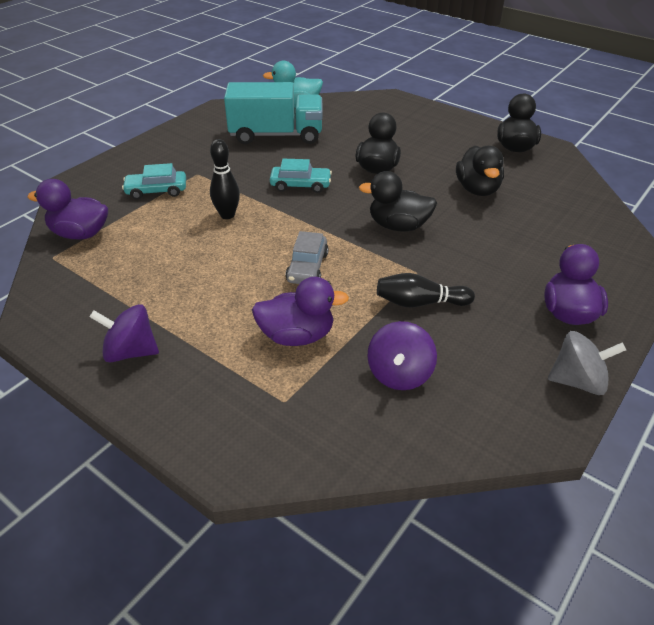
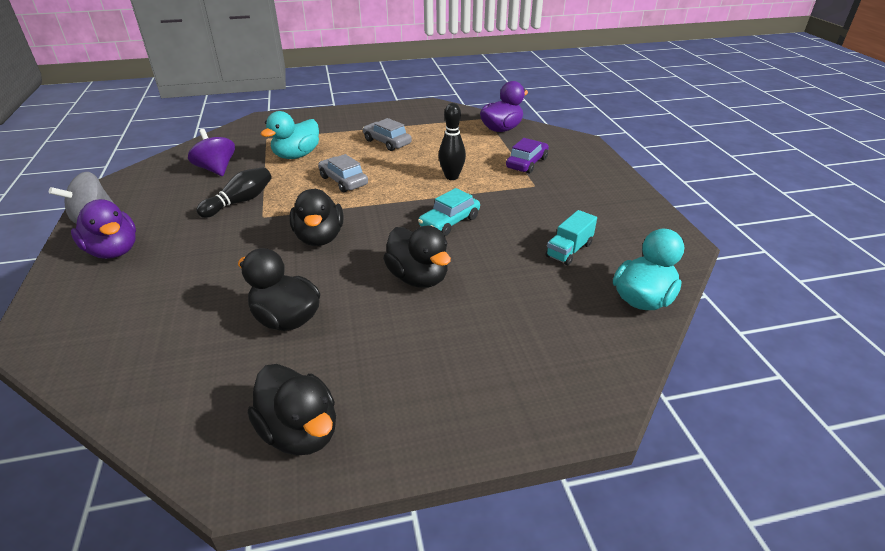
camera: 130 degrees right, 5 degrees down
(131, 351) = (367, 118): purple spinning top -> none
(156, 191) = (526, 163): turquoise car -> purple car
(192, 291) = (387, 142): none -> grey car
(276, 135) = (569, 250): turquoise truck -> turquoise truck, size x0.48
(297, 336) = (296, 155): purple duck -> turquoise duck
(398, 226) = (319, 238): black duck -> black duck turned 120 degrees clockwise

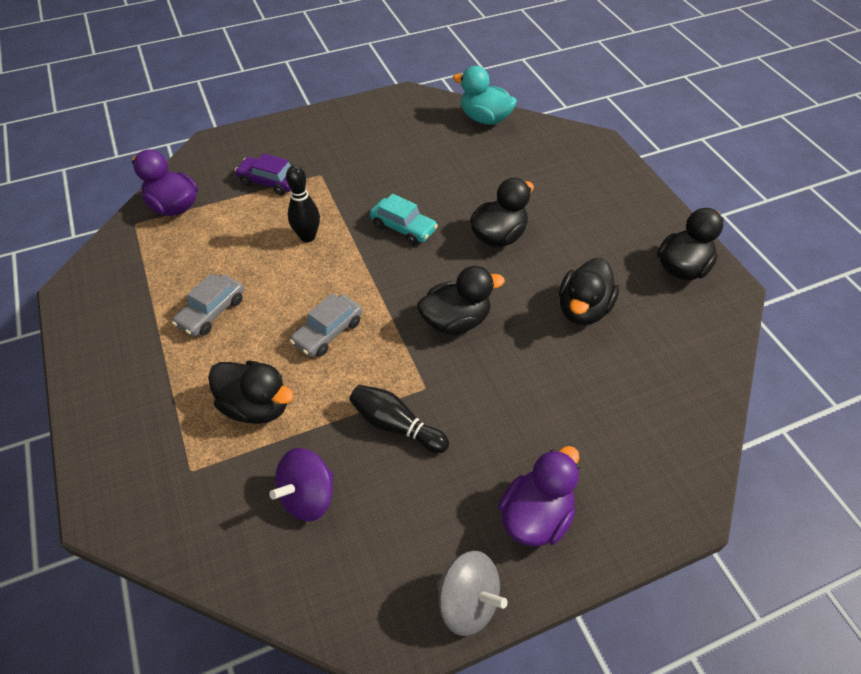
camera: 100 degrees left, 15 degrees up
(296, 155) = (256, 406): turquoise duck -> black duck
(569, 250) = (432, 152): turquoise truck -> none

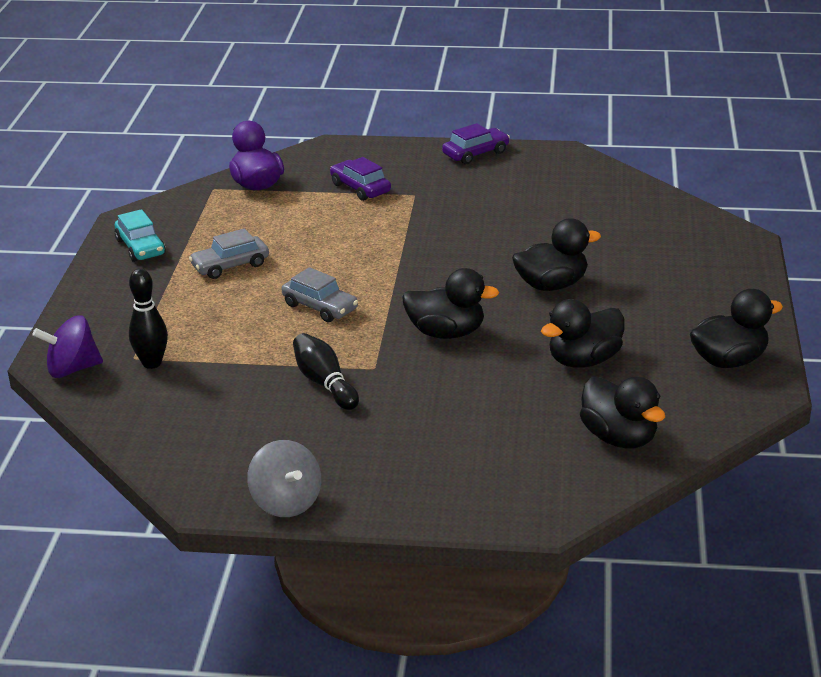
camera: 30 degrees right, 20 degrees down
(256, 406) = (217, 336): black duck -> black duck (619, 438)
(307, 237) = (360, 237): black bowling pin -> black bowling pin (152, 363)
(308, 496) = (212, 402): purple spinning top -> purple spinning top (72, 369)
(328, 332) = (320, 307): grey car -> grey car turned 120 degrees counterclockwise
(340, 116) = (475, 153): none -> purple car
(403, 227) = (460, 254): turquoise car -> turquoise car (140, 247)
(484, 119) = (632, 190): turquoise duck -> none
(536, 516) = (394, 475): purple duck -> none

